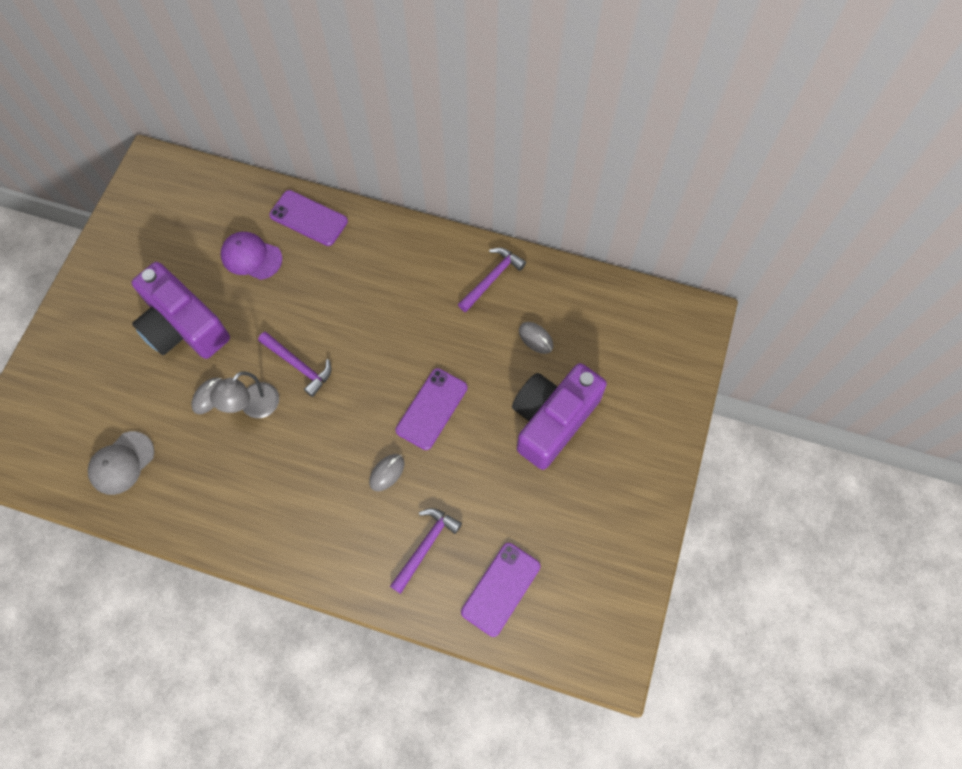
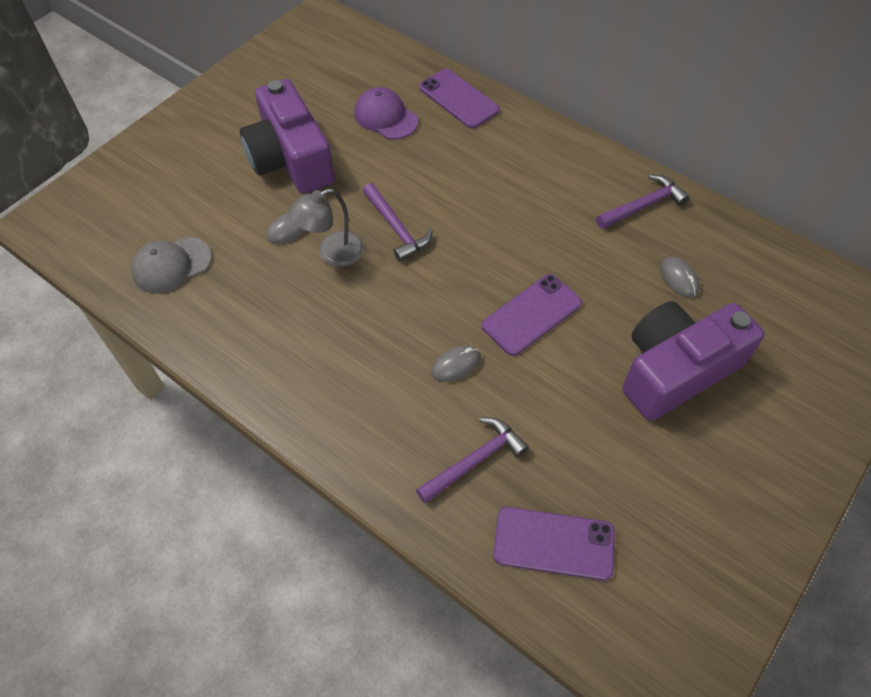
camera: 20 degrees right, 10 degrees down
(500, 589) = (554, 543): purple phone -> purple phone turned 45 degrees clockwise

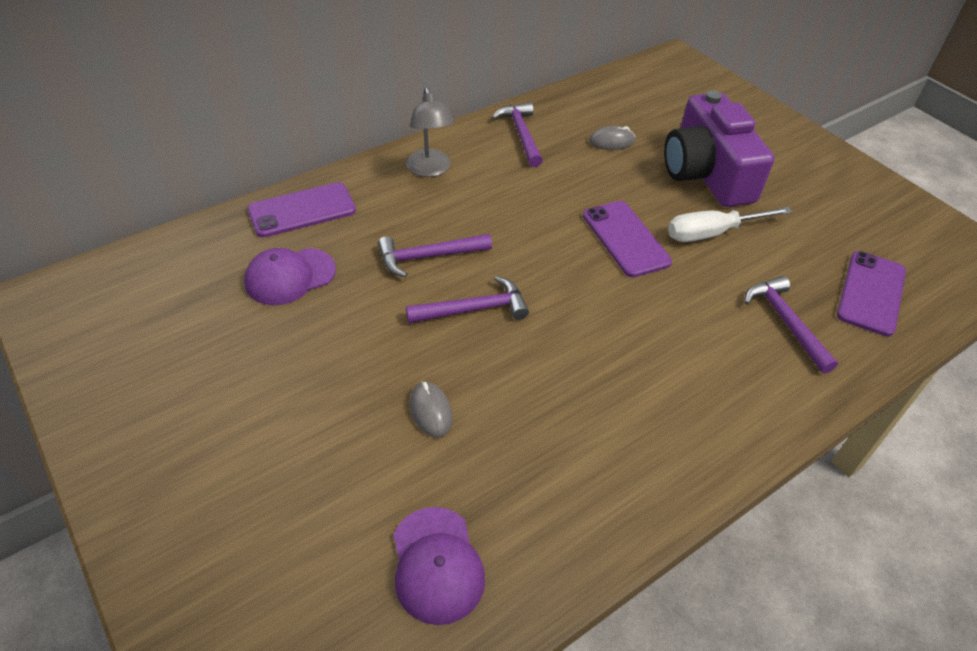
camera: 75 degrees left, 10 degrees down
(171, 265) = (437, 565): grey cap -> purple cap
(291, 158) = (305, 384): purple camera -> none
(332, 253) = (488, 375): grey lamp -> grey lamp (430, 170)
(442, 185) = (428, 256): none -> purple hammer
(456, 365) = (673, 307): grey mouse -> none
(576, 385) = (712, 233): none -> white screwdriver

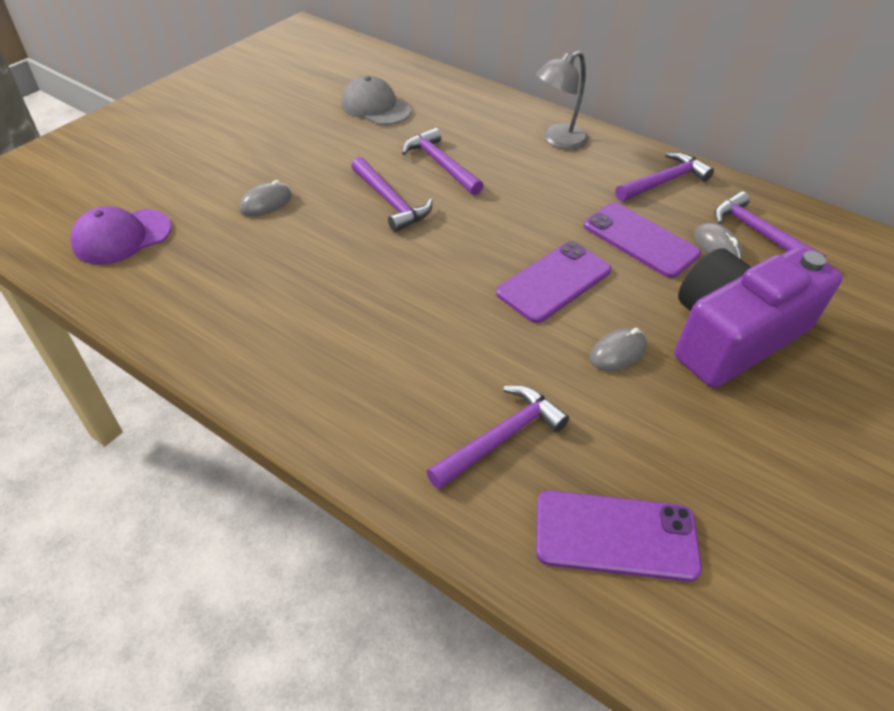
camera: 70 degrees right, 0 degrees up
(290, 276) = (375, 107): purple cap -> grey cap
(302, 210) = (453, 93): purple phone -> purple phone (640, 240)
(603, 116) = (758, 233): none -> purple hammer
(712, 233) = (617, 352): white screwdriver -> grey mouse

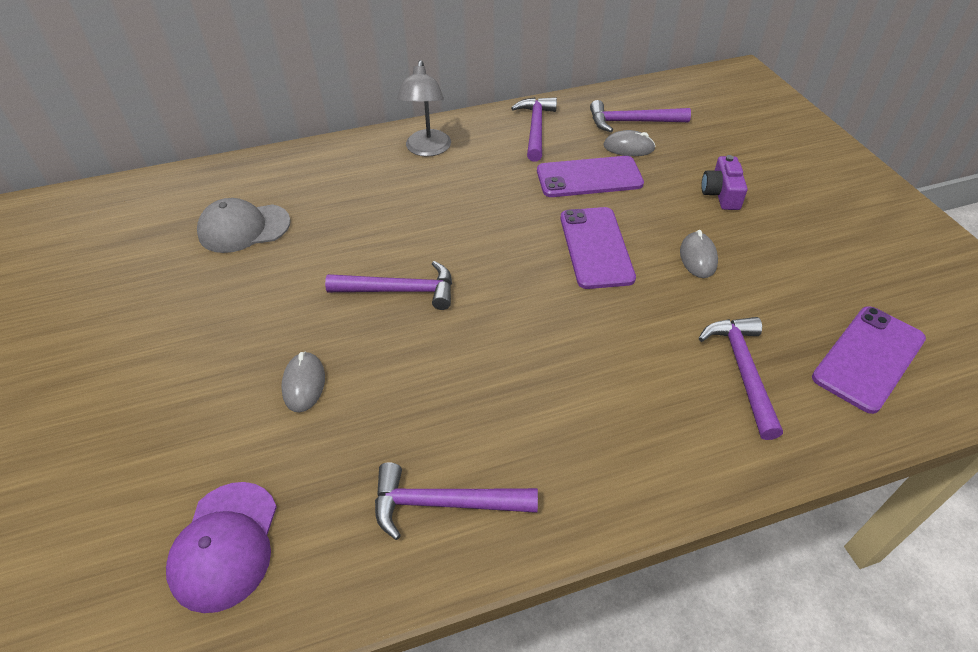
camera: 50 degrees left, 0 degrees up
(440, 164) = (382, 231): purple hammer -> purple hammer (444, 503)
(732, 335) = (721, 194): purple camera -> purple camera, size x0.43

